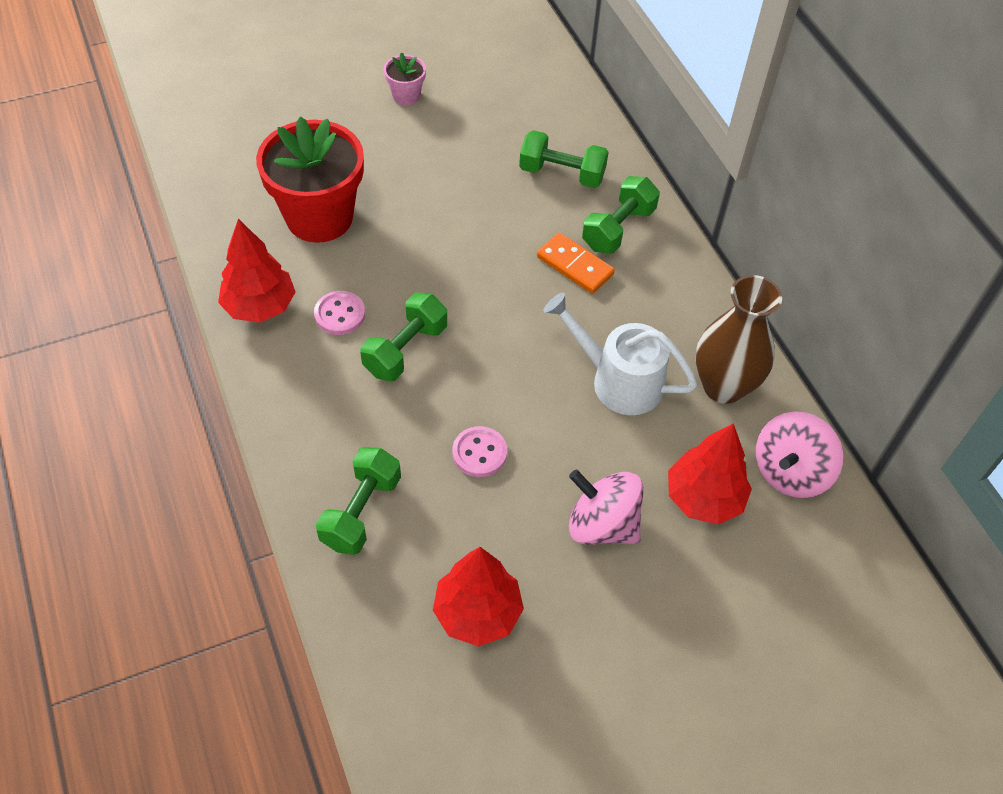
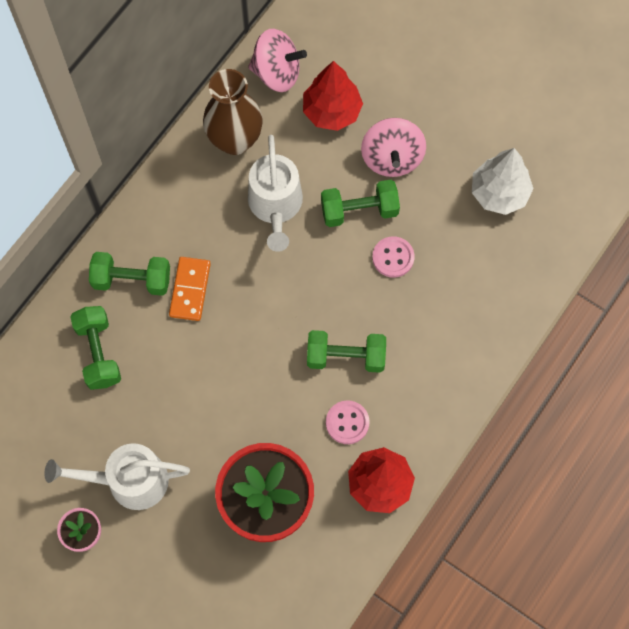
camera: 120 degrees left, 15 degrees up
(361, 511) = (485, 300): green dumbbell -> green dumbbell (359, 210)
(426, 141) = (129, 481): none -> white watering can
(477, 613) = (499, 193): red tree -> white tree

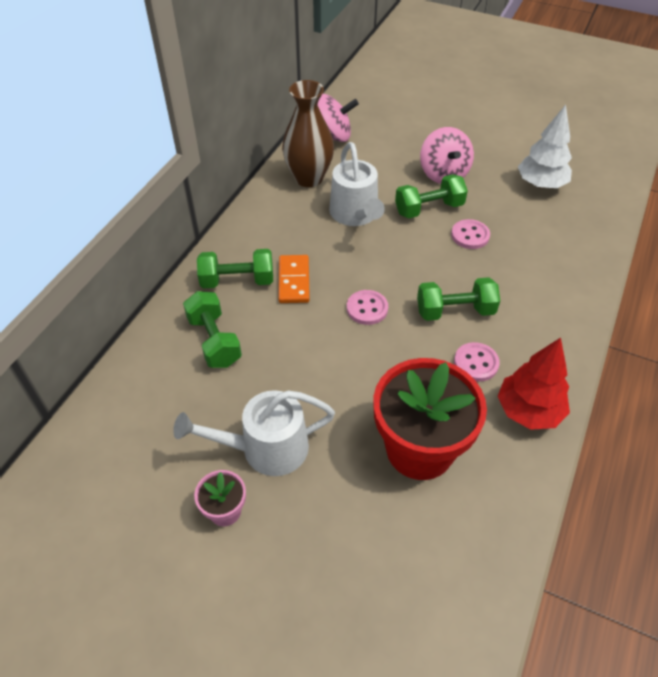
camera: 10 degrees left, 20 degrees down
(257, 338) = (367, 308): none -> pink button
(332, 111) = (384, 153): red tree -> none

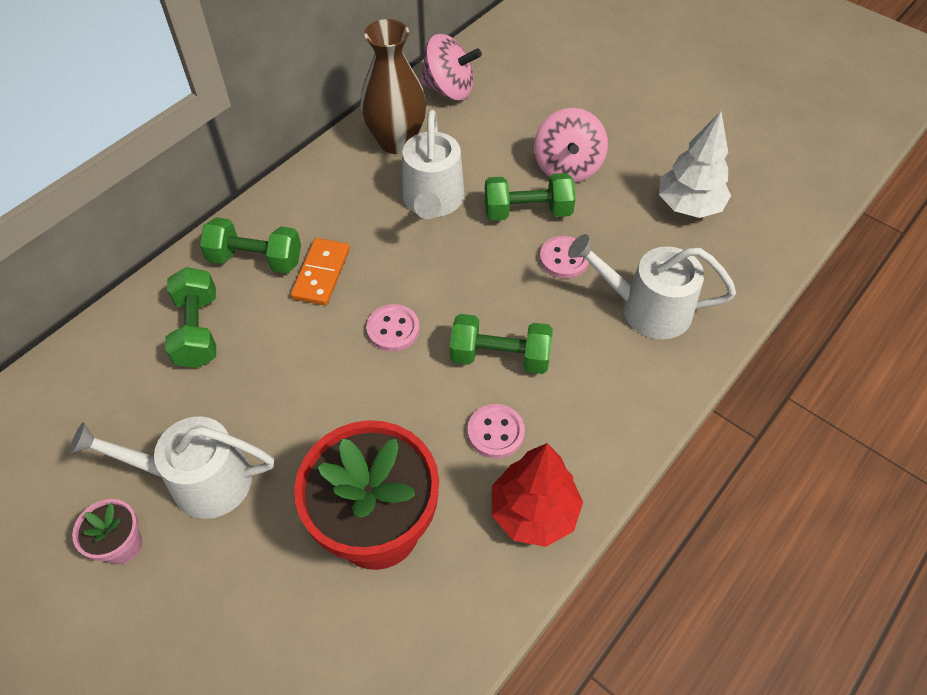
camera: 15 degrees right, 5 degrees up
(543, 257) = (646, 308): none -> white watering can

